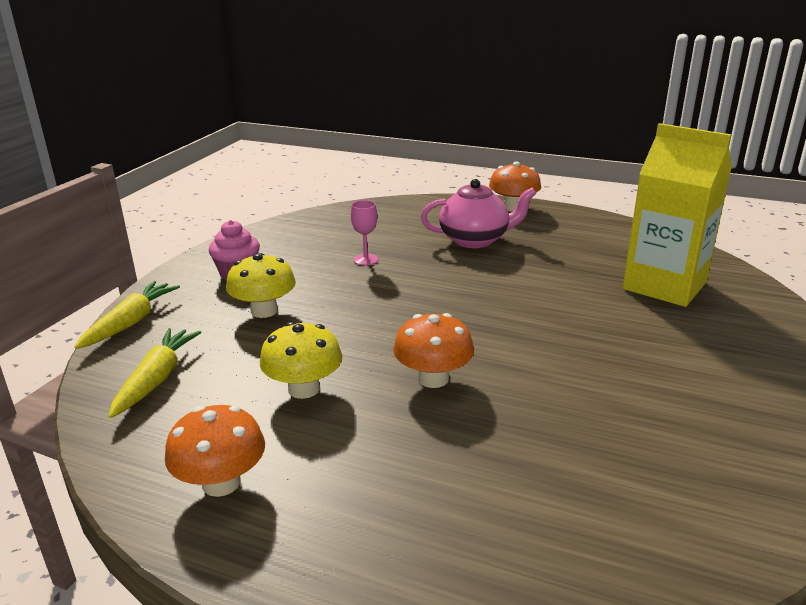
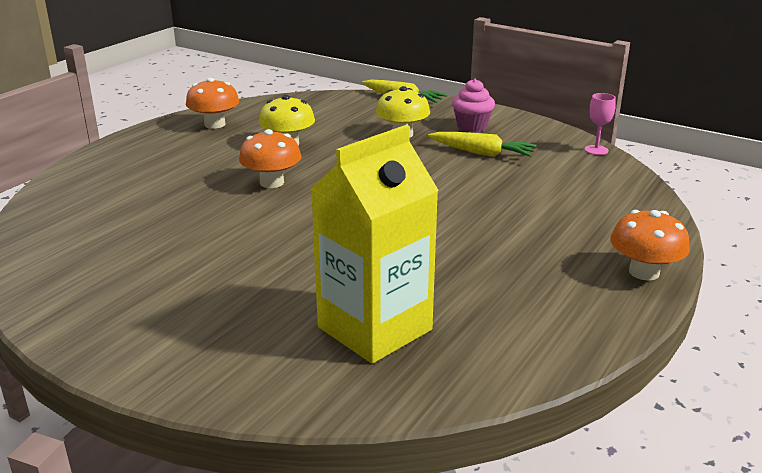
camera: 100 degrees right, 0 degrees up
(156, 379) = (326, 108): yellow carrot -> yellow carrot (481, 153)
(365, 260) = (488, 173): pink goblet -> pink goblet (596, 150)
(475, 240) = (531, 231): pink teapot -> none

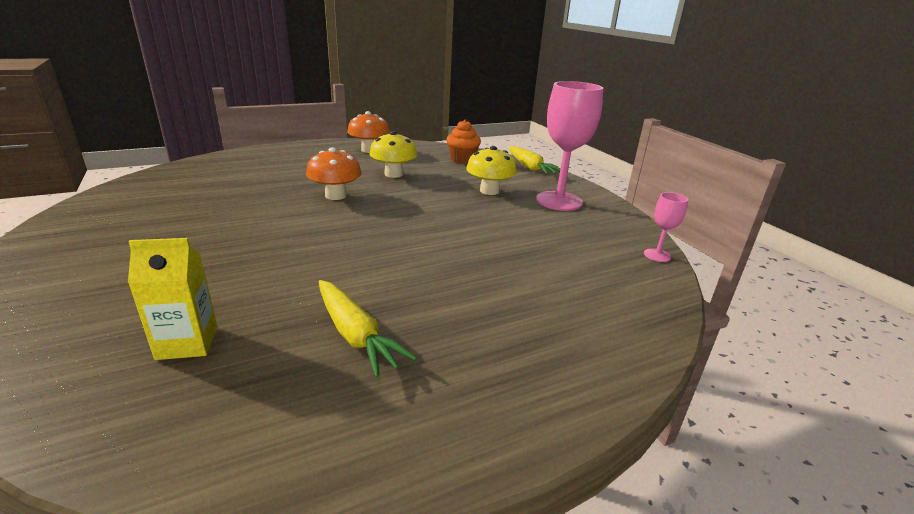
camera: 30 degrees right, 0 degrees up
(327, 108) = (462, 159): none -> orange cupcake
(374, 328) = (187, 343): yellow carton -> yellow carton, size x0.52
(472, 126) = (559, 201): pink cupcake -> pink goblet
(481, 153) = (535, 224): yellow carrot -> yellow carrot (355, 335)
(644, 272) = (535, 411): orange mushroom -> none

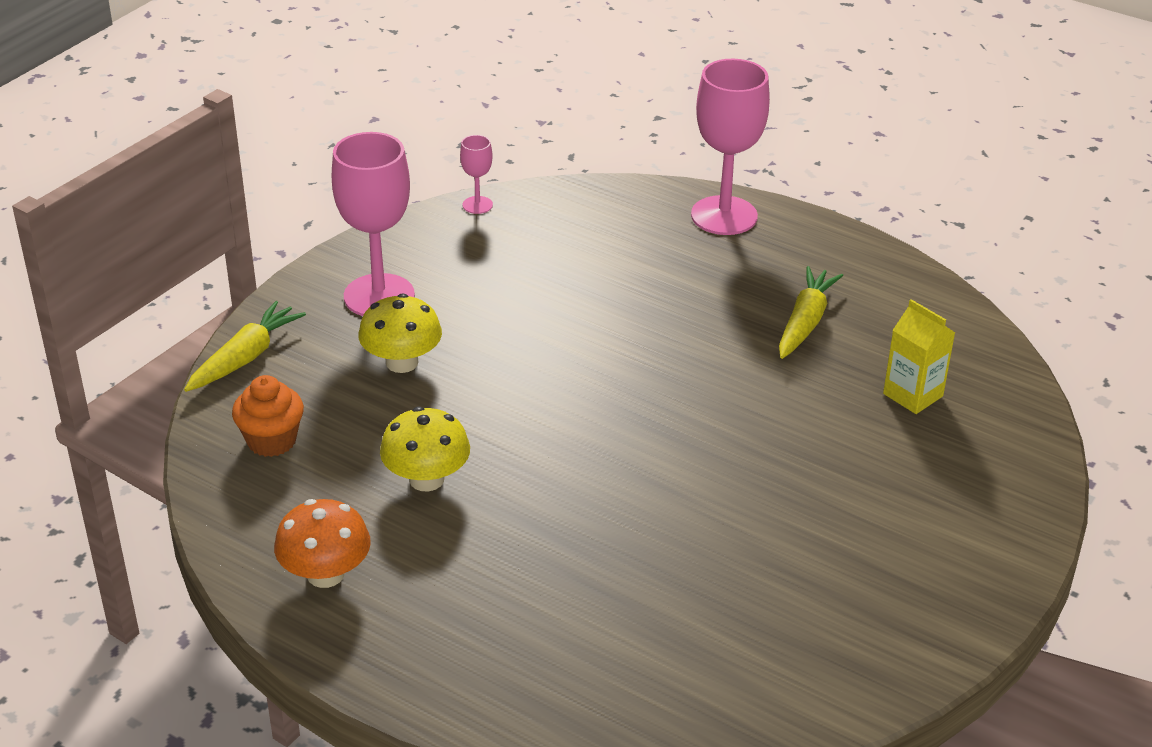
camera: 120 degrees left, 10 degrees up
(335, 195) = (571, 488): orange mushroom -> none
(575, 372) = (724, 216): none -> pink goblet

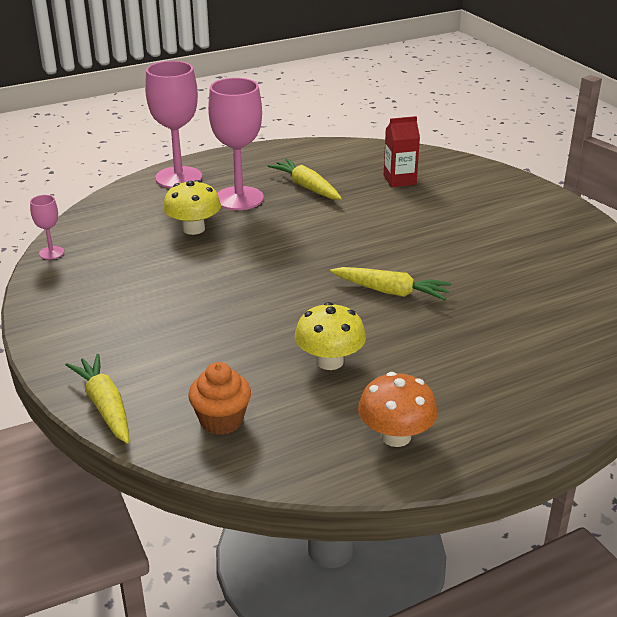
camera: 60 degrees left, 5 degrees down
(379, 296) = (104, 322): pink goblet -> pink goblet (239, 198)
(402, 362) = (192, 335): yellow mushroom -> yellow mushroom (193, 229)
(610, 479) = (391, 291): none -> yellow carrot
(913, 395) = (399, 180): yellow carton -> red carton

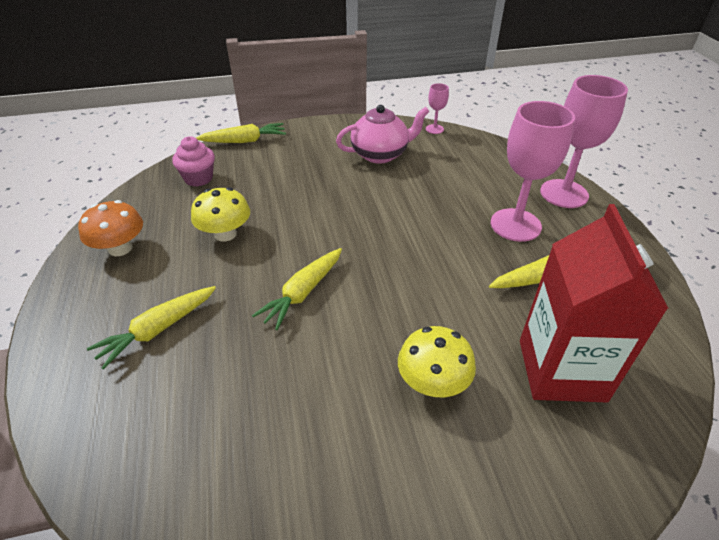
camera: 105 degrees right, 10 degrees up
(123, 283) = (380, 154): none -> pink teapot
(193, 229) = (457, 192): yellow mushroom -> yellow mushroom (433, 383)
(221, 420) = (198, 178): orange cupcake -> pink cupcake
(399, 180) = (561, 370): red carton -> red carton, size x1.93
(488, 361) = (158, 330): none -> yellow carrot

